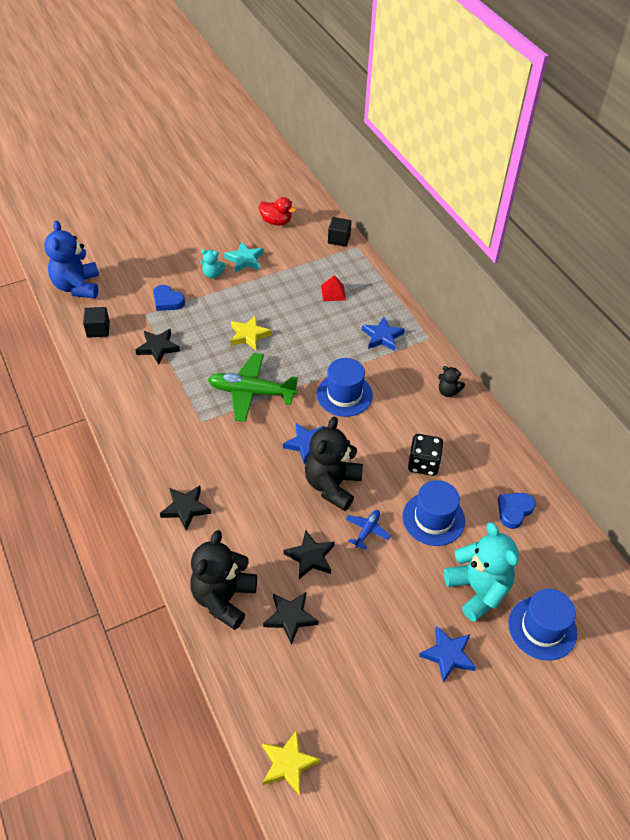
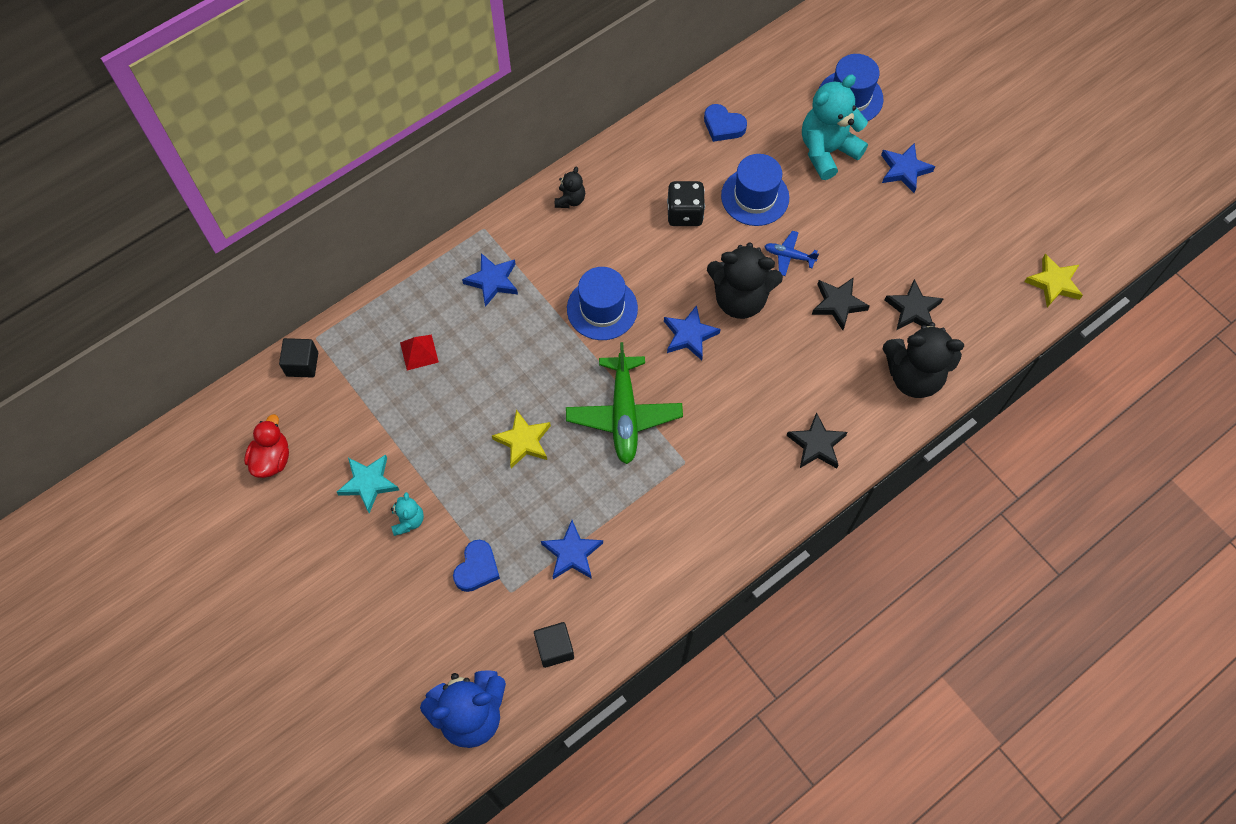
camera: 100 degrees left, 15 degrees up
(158, 348) = (572, 553): black star -> blue star

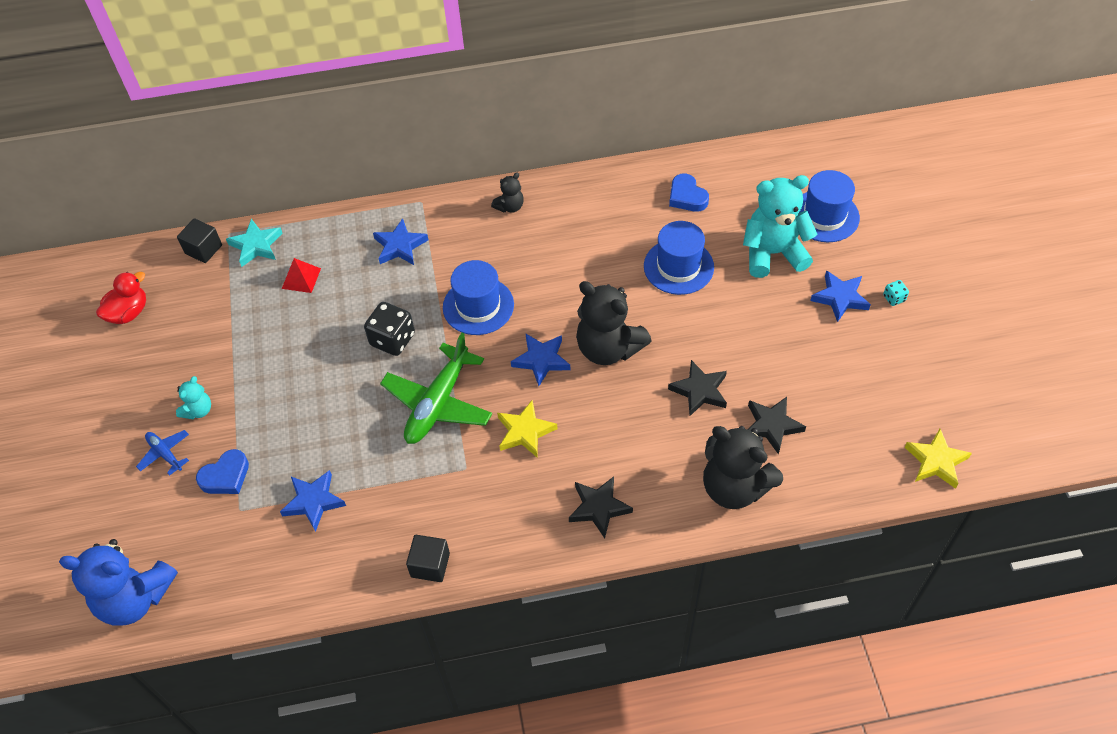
camera: 30 degrees right, 10 degrees down
(368, 483) = (188, 365): turquoise star -> turquoise star (256, 245)
(523, 441) = (337, 387): yellow star -> yellow star (525, 431)
(554, 648) = (243, 577): black cube -> black cube (430, 565)
(685, 213) = (604, 256): black dice -> black dice (392, 339)
(789, 256) = (678, 329): blue plane -> blue plane (165, 454)
(947, 152) = (894, 298): none -> turquoise dice

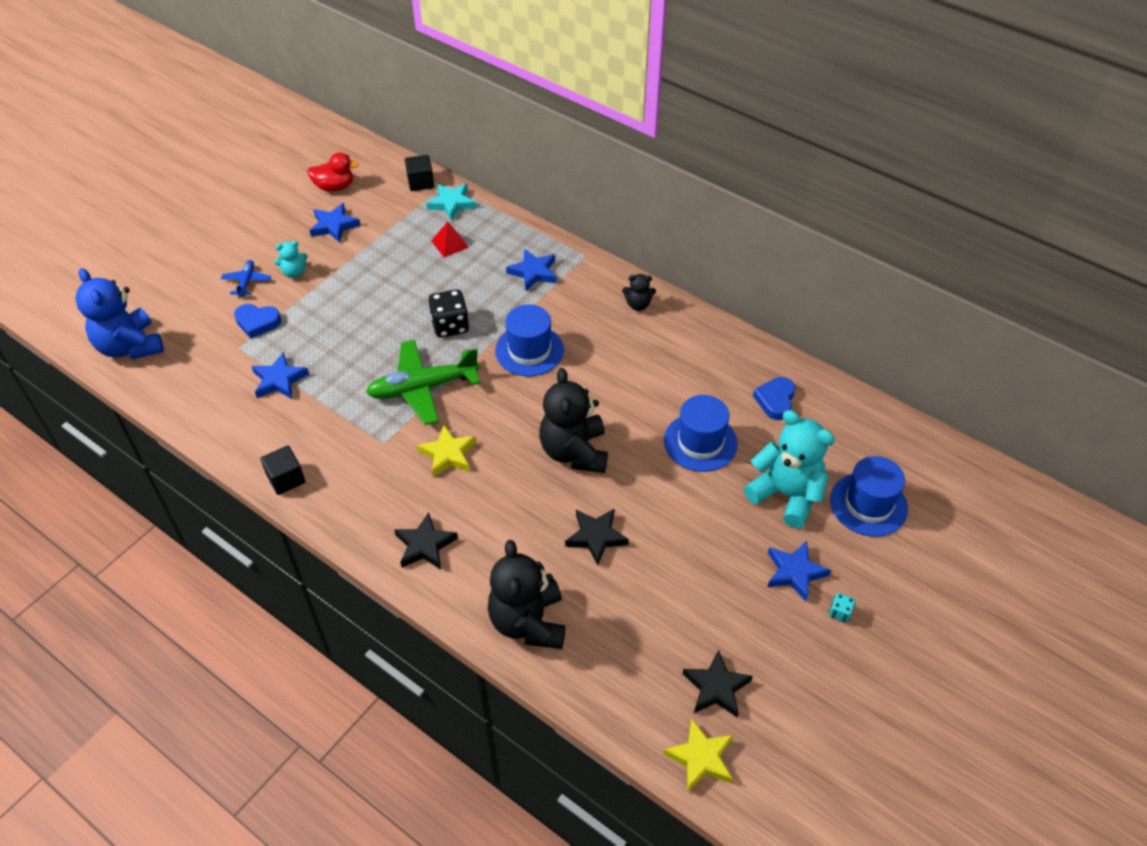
camera: 45 degrees right, 5 degrees down
(541, 360) = (520, 420): blue star -> blue star (334, 226)
(771, 426) = (612, 609): black star -> black star (716, 687)

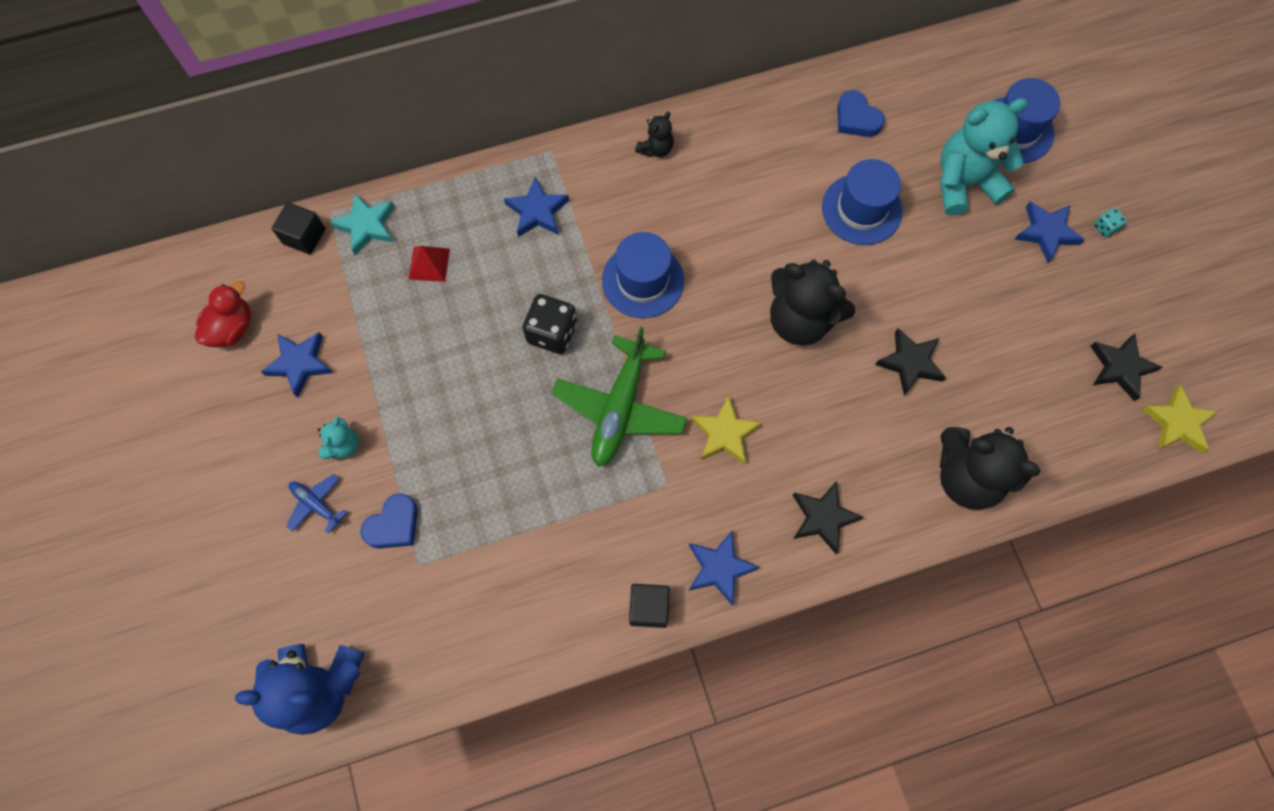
camera: 55 degrees left, 20 degrees up
(279, 380) = (501, 545): blue star -> blue star (719, 568)

